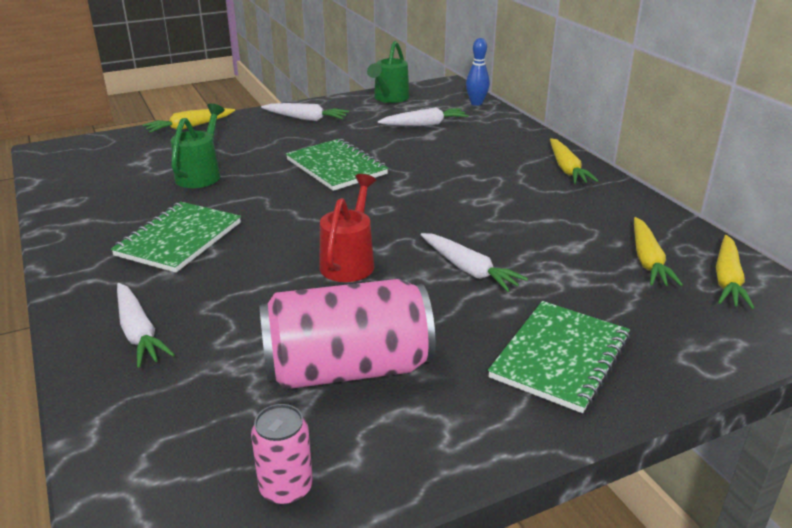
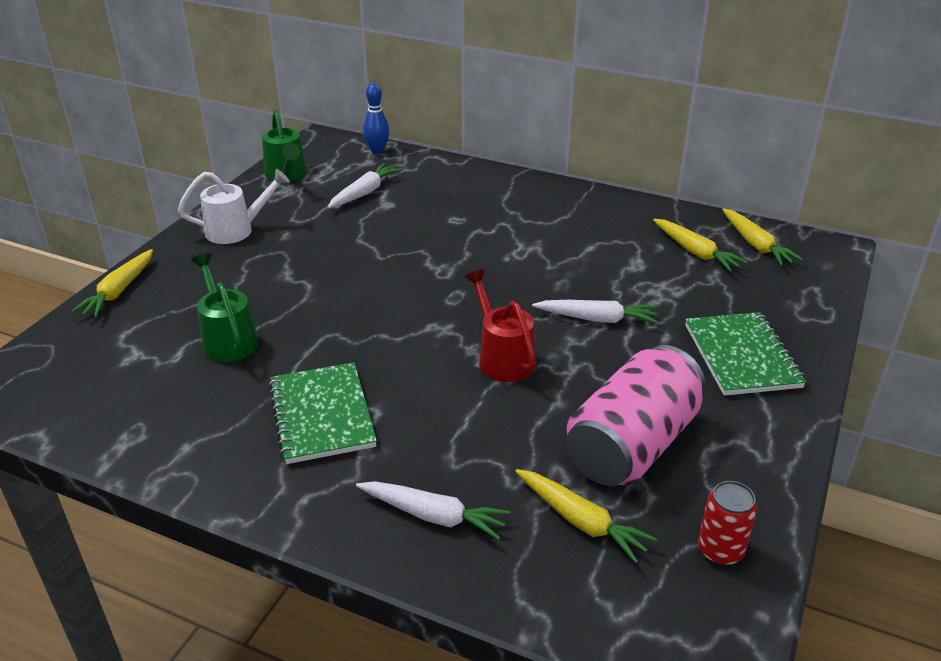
camera: 40 degrees left, 5 degrees up
(286, 488) = (720, 550): pink can -> red can
(306, 119) = (237, 230): white carrot -> white watering can
(336, 167) = (351, 272): green notebook -> none
(567, 169) = (542, 193): yellow carrot -> yellow carrot (581, 521)

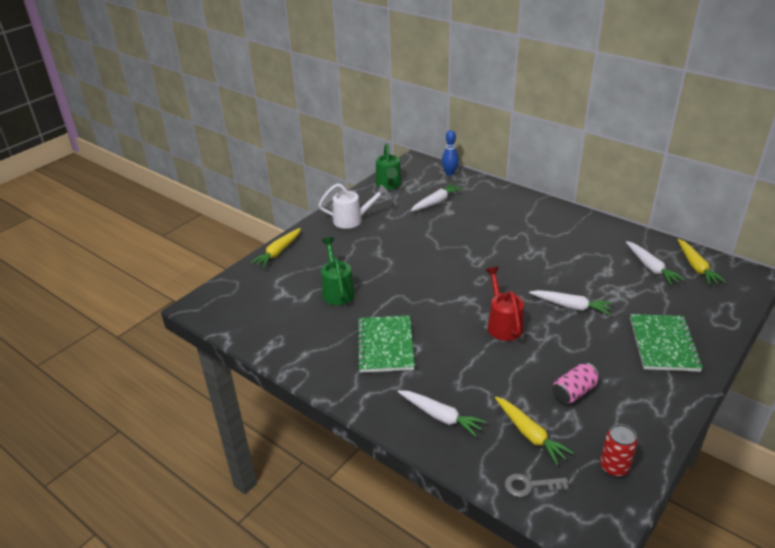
camera: 15 degrees right, 0 degrees up
(599, 604) = (530, 485): none -> grey key
(632, 445) = (574, 392): pink can -> pink can, size x0.48
(695, 252) = (651, 268): yellow carrot -> white carrot

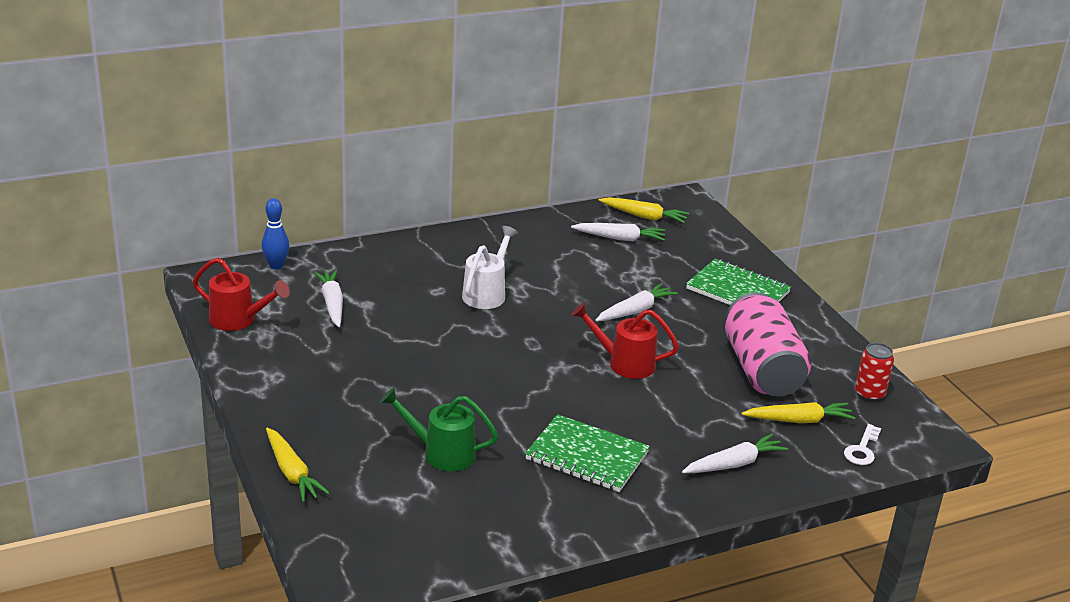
camera: 65 degrees left, 5 degrees down
(352, 220) = (289, 382): white watering can -> white watering can (487, 293)
(389, 185) = (238, 320): green watering can -> red watering can
(530, 485) = (862, 449): grey key -> white key
(574, 392) = (762, 369): pink can -> pink can, size x2.07

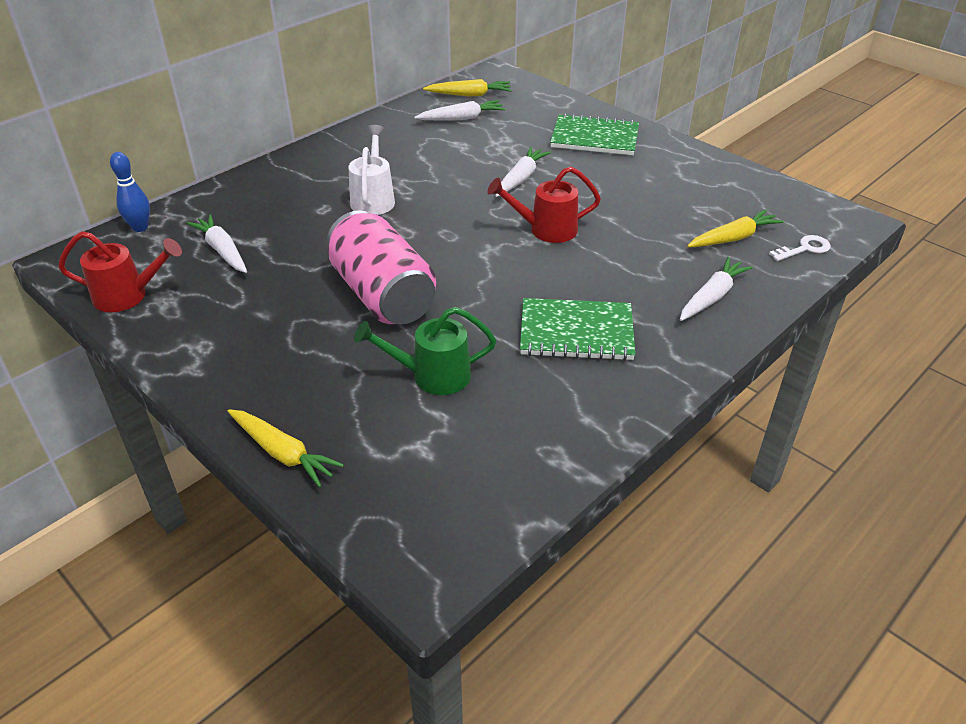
camera: 20 degrees left, 10 degrees up
(762, 369) = (667, 201): pink can -> pink can (383, 295)
(862, 449) = (804, 249): white key -> white key turned 120 degrees counterclockwise
(869, 394) = (769, 197): red can -> none

